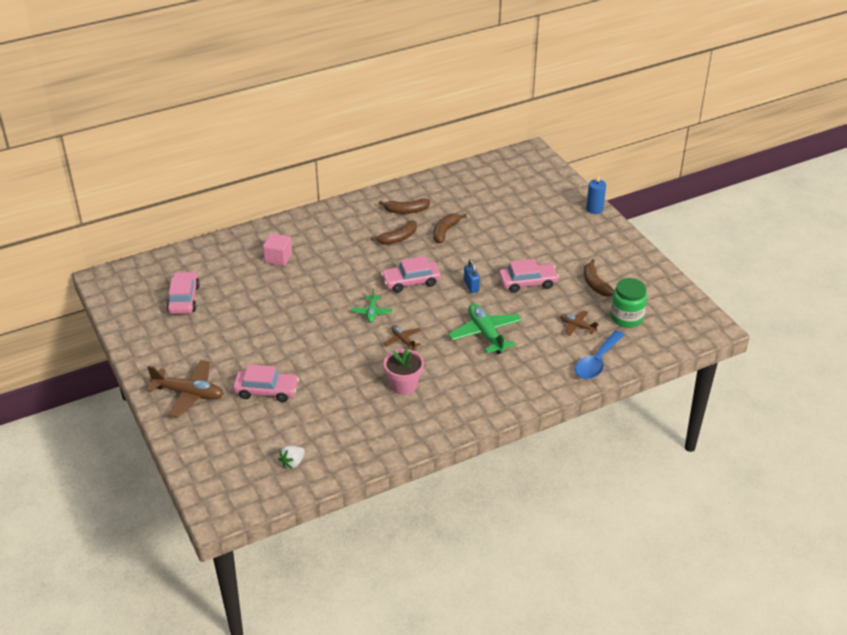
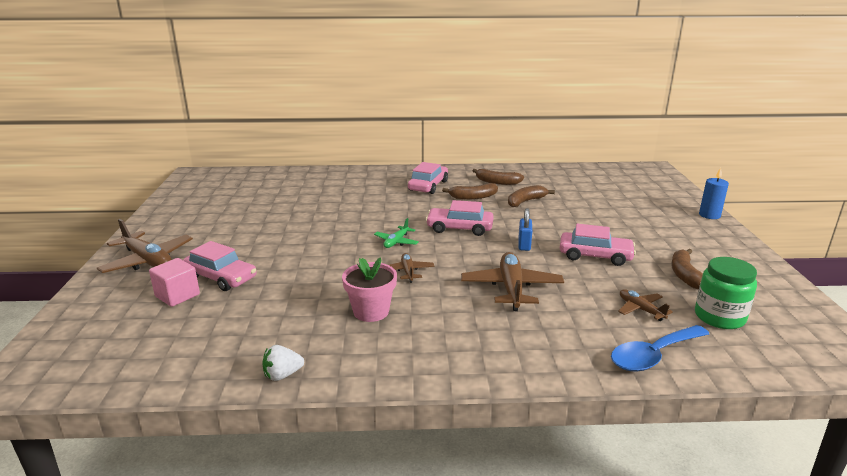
camera: 25 degrees right, 15 degrees down
(184, 299) = (236, 197): pink car -> pink car (428, 186)
(278, 258) = (348, 189): pink cube -> pink cube (177, 295)
(292, 463) = (161, 353): white strawberry -> white strawberry (282, 375)
(485, 334) = (511, 288): green plane -> brown plane

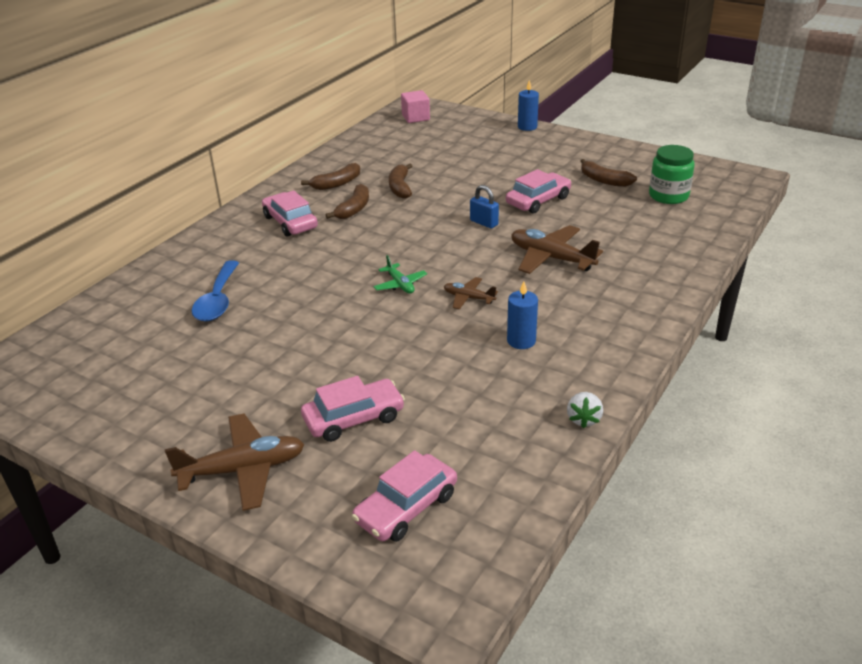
camera: 55 degrees left, 10 degrees up
(177, 295) = (365, 459): pink cube -> pink cube (415, 117)
(371, 311) = (521, 341): pink flower pot -> blue candle
(459, 228) = (413, 241): pink car -> pink car (406, 507)
(640, 309) = (633, 219): brown plane -> none
(653, 355) = (692, 240): blue spoon -> blue spoon (217, 300)

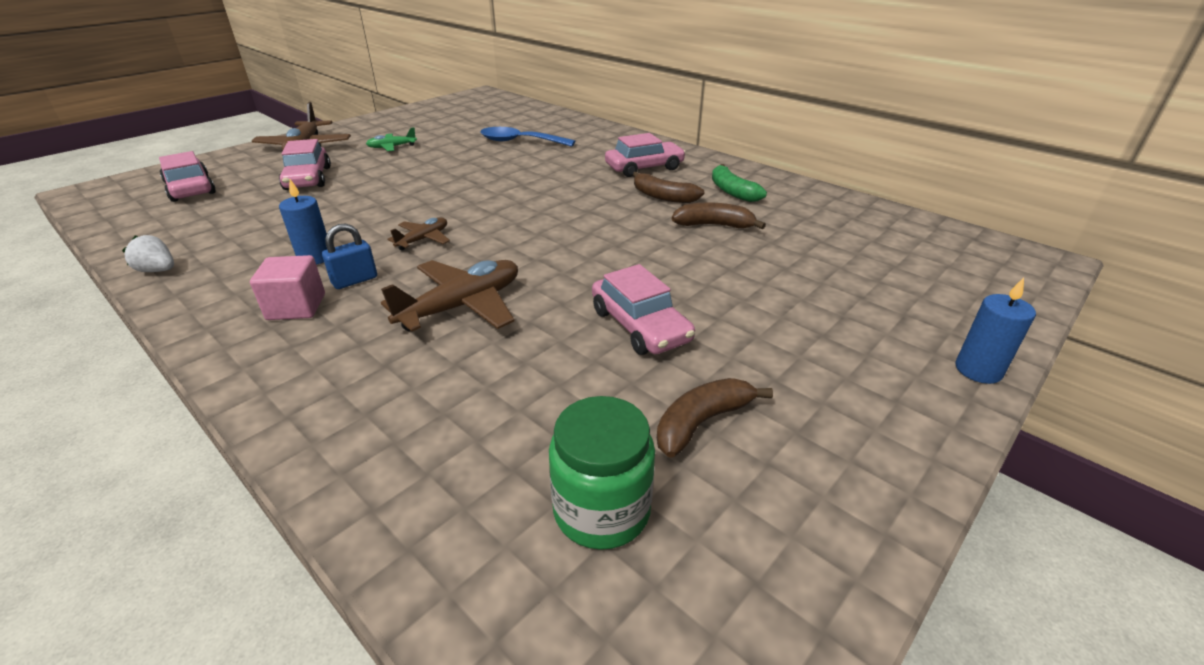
camera: 100 degrees right, 0 degrees up
(336, 184) = (732, 191): brown banana -> green banana
(400, 284) = (482, 208): green plane -> green plane (392, 147)
(415, 117) = (977, 257): pink cube -> pink cube (296, 307)
(484, 223) = (590, 270): blue padlock -> blue padlock (355, 280)

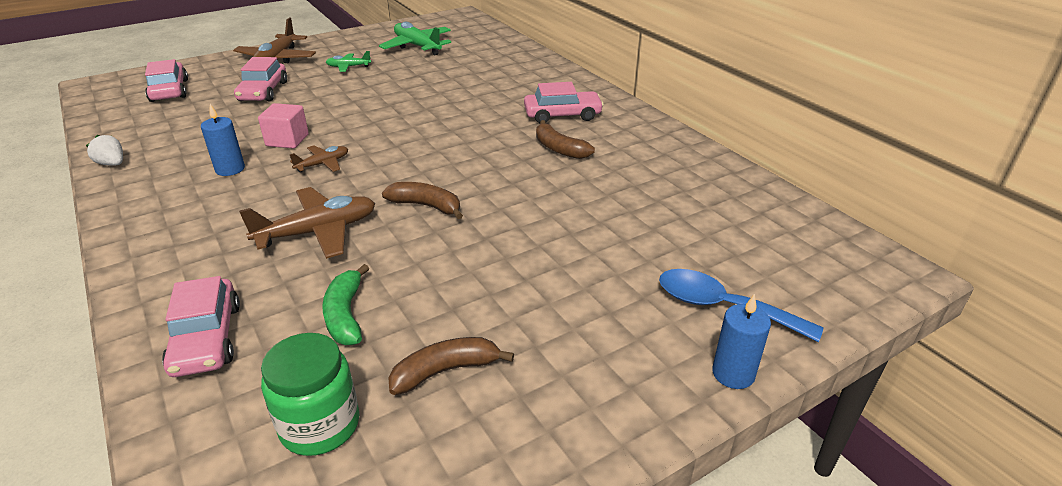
camera: 15 degrees right, 0 degrees up
(296, 307) = (193, 212): pink cube -> pink cube (287, 140)
(355, 280) = (248, 195): blue padlock -> none
(455, 123) = (417, 46): none -> green plane
(520, 142) = (464, 73): blue spoon -> blue spoon (723, 307)
(640, 326) = (452, 275): pink car -> pink car (206, 338)
(714, 225) = (587, 186): brown banana -> brown banana (426, 206)
(732, 191) = (630, 151): green banana -> green banana (346, 315)

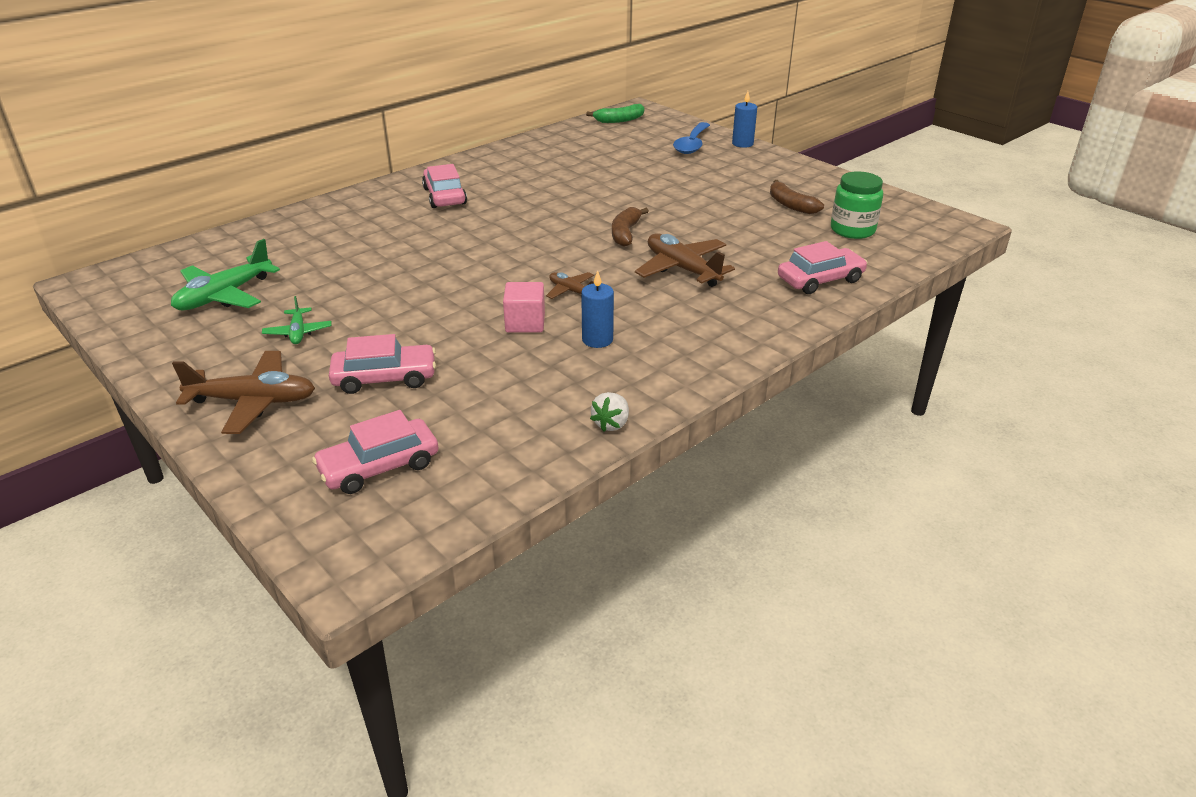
camera: 100 degrees left, 0 degrees up
(346, 315) = (767, 240): green banana -> green banana (619, 120)
(559, 149) = (513, 193): brown banana -> none

